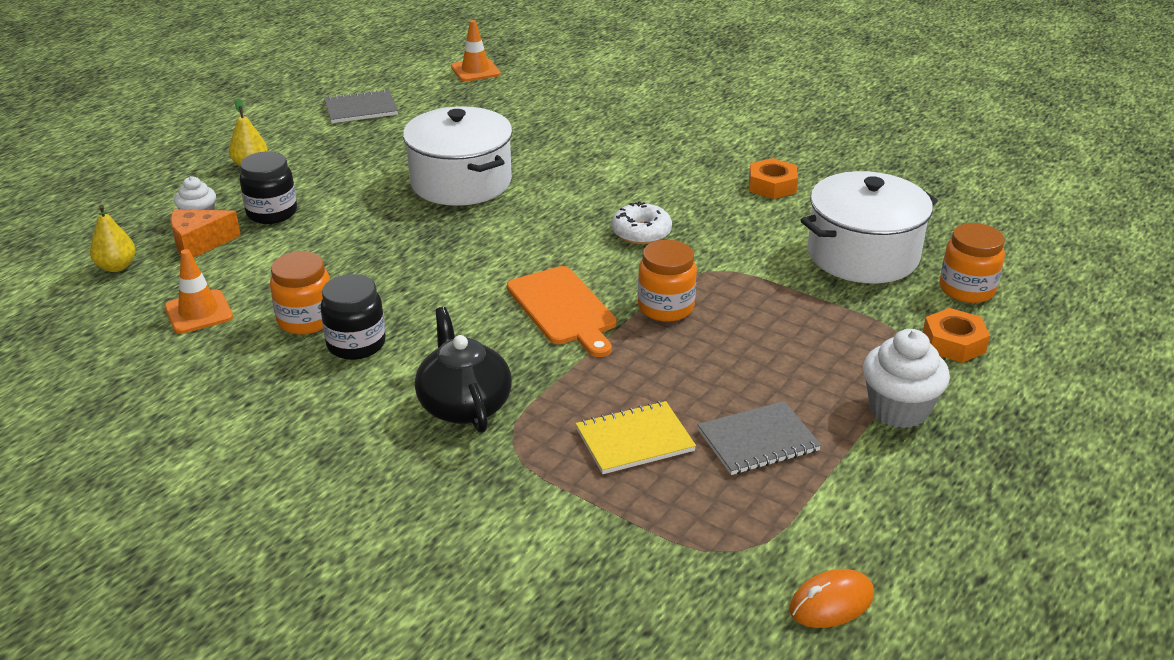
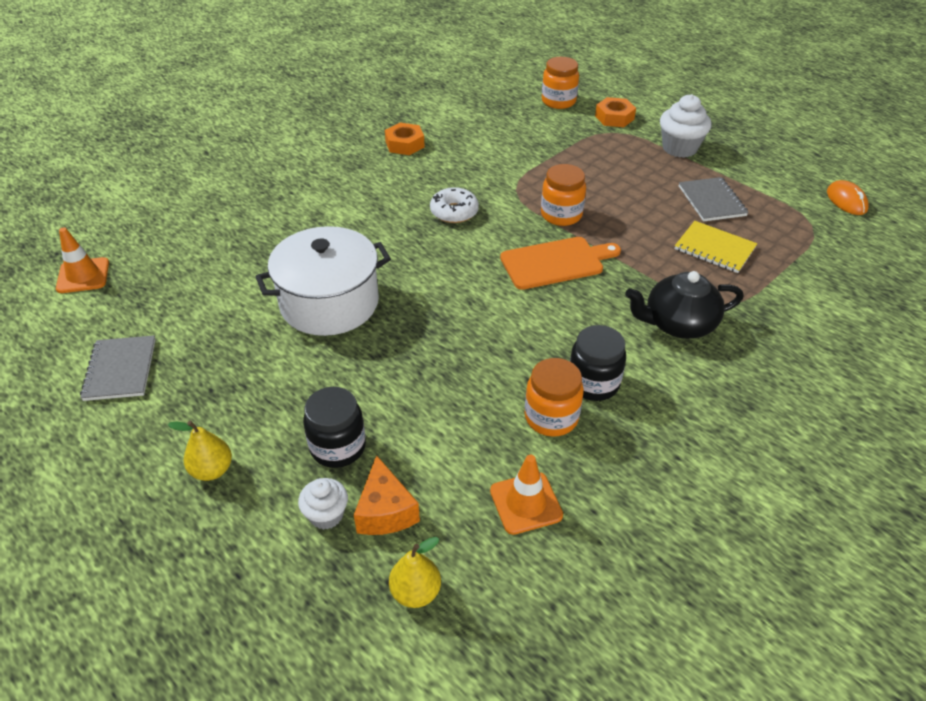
camera: 80 degrees left, 10 degrees up
(635, 440) = (714, 248): yellow notebook -> yellow notebook turned 45 degrees counterclockwise
(862, 255) = (510, 127): white pot -> none

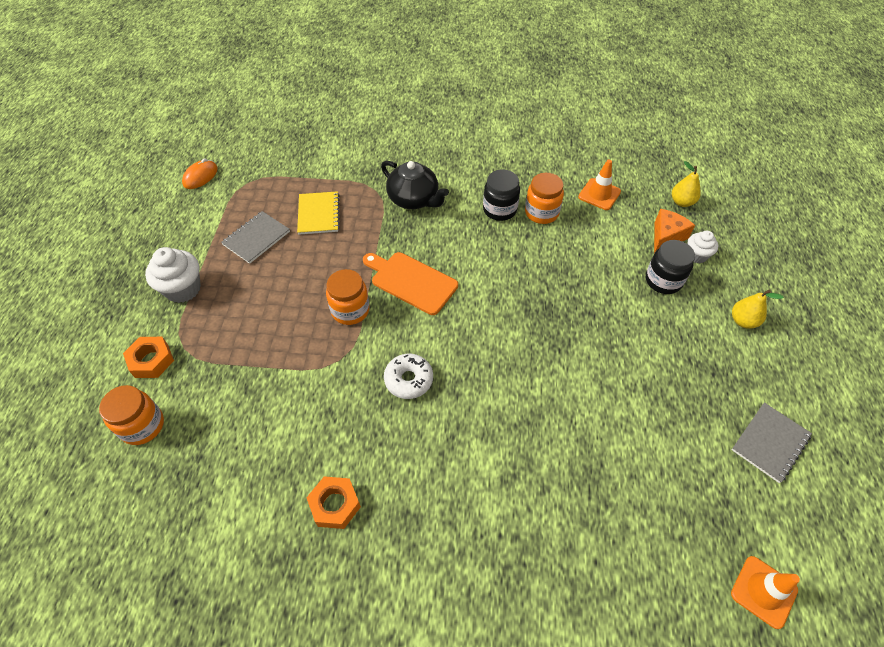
camera: 130 degrees left, 10 degrees up
(329, 303) = (583, 376): white pot -> none

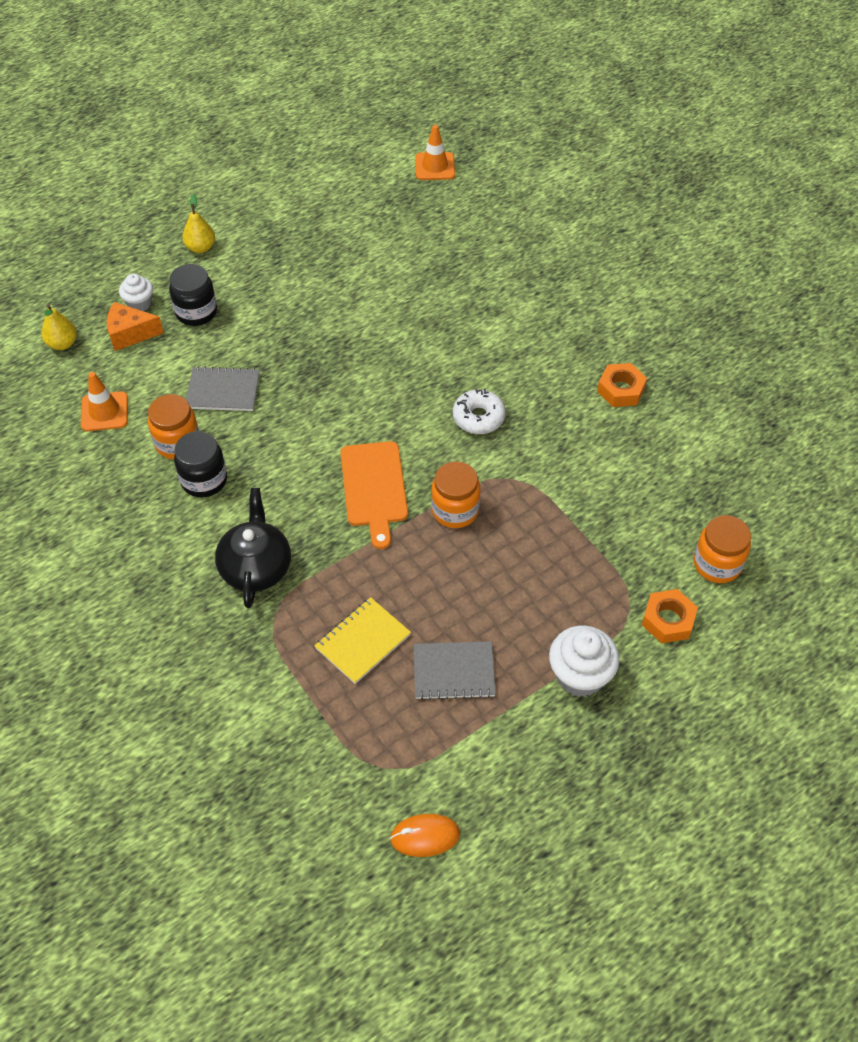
camera: 130 degrees left, 0 degrees up
(770, 442) = (315, 196): grey notebook -> grey notebook (223, 391)

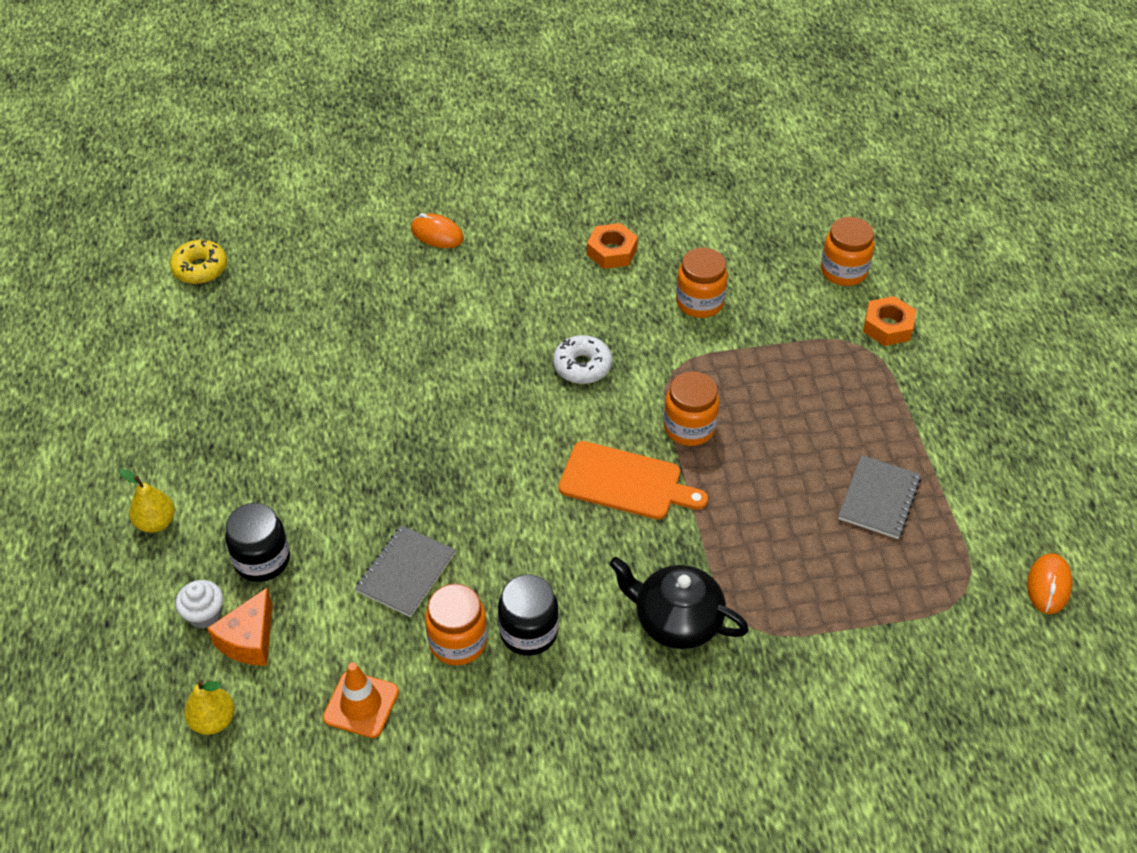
camera: 65 degrees left, 5 degrees down
(363, 642) = (813, 558): yellow notebook -> none
(435, 166) = (200, 268): orange traffic cone -> yellow donut
(561, 275) = (437, 234): none -> orange mouse
(580, 676) = (921, 409): white cupcake -> none
(602, 470) = (699, 302): none -> orange jar

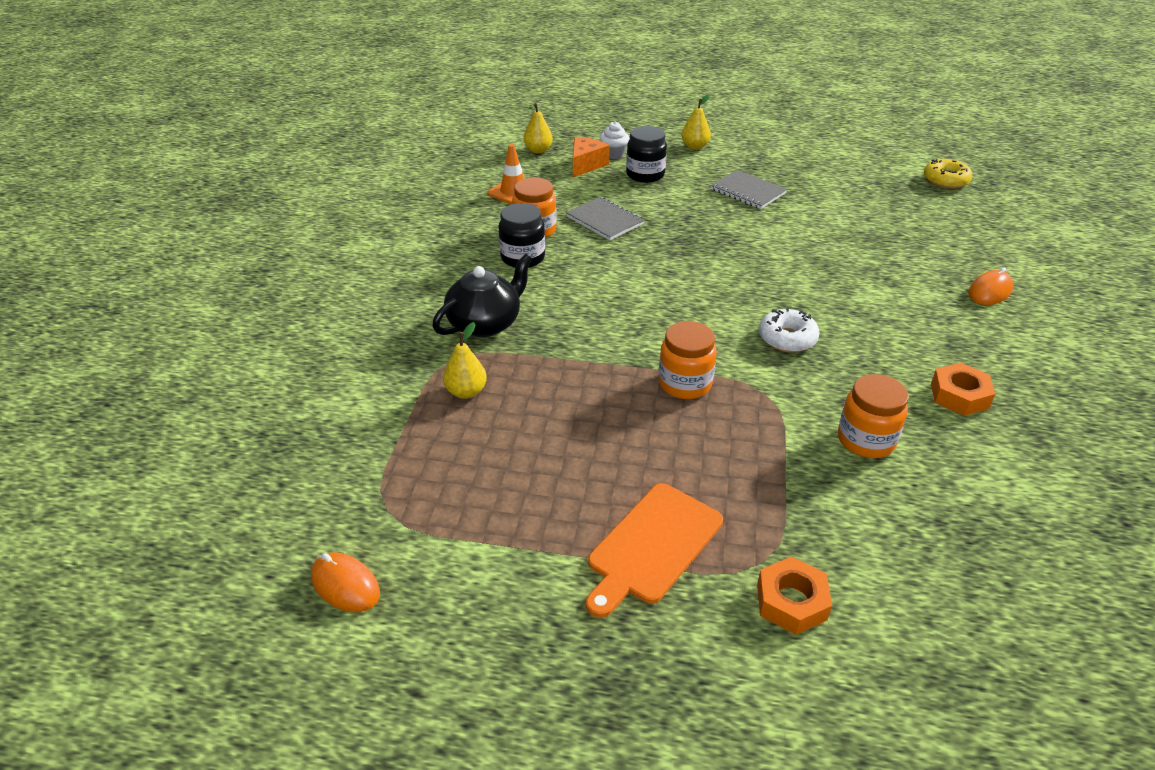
camera: 110 degrees right, 10 degrees down
(249, 640) = (586, 165): orange cheese -> orange cheese turned 75 degrees clockwise
(625, 482) = (637, 331): orange cutting board -> orange cutting board (652, 546)
(792, 594) = (466, 392): none -> yellow pear
(843, 271) = (909, 595): orange jar -> none
(878, 498) = (533, 488): grey notebook -> grey notebook (748, 191)

